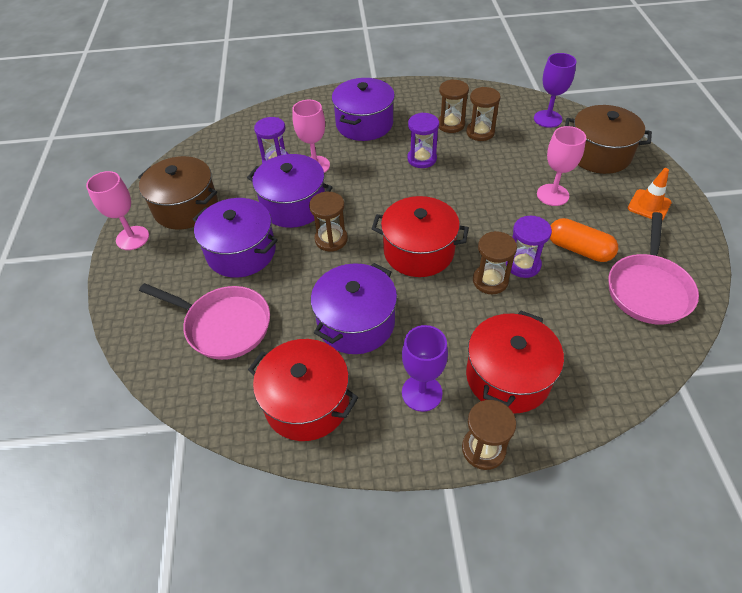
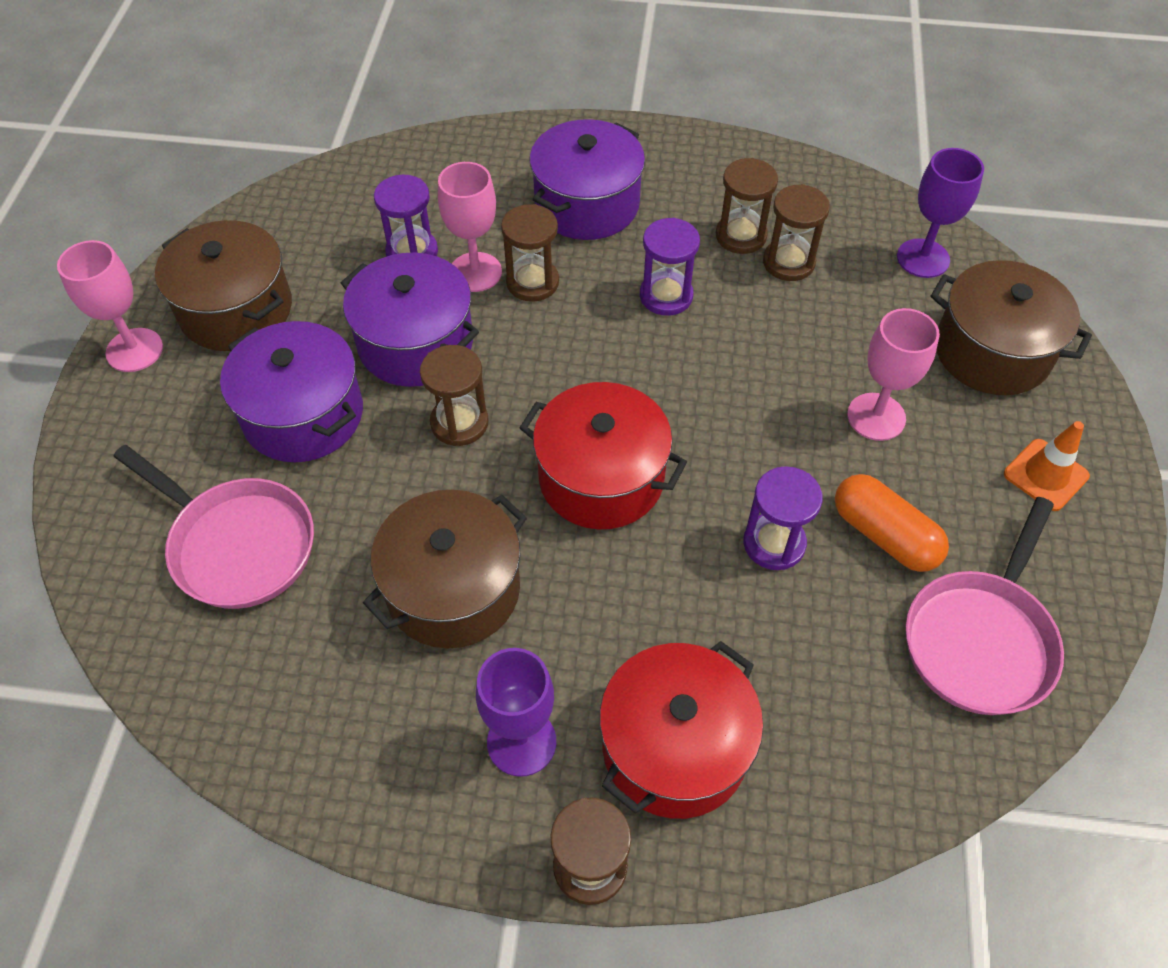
camera: 10 degrees right, 5 degrees up
(307, 402) = (330, 714): red pot -> none
(356, 323) = (453, 589): purple pot -> brown pot
(490, 281) = (706, 561): brown hourglass -> brown hourglass (532, 282)

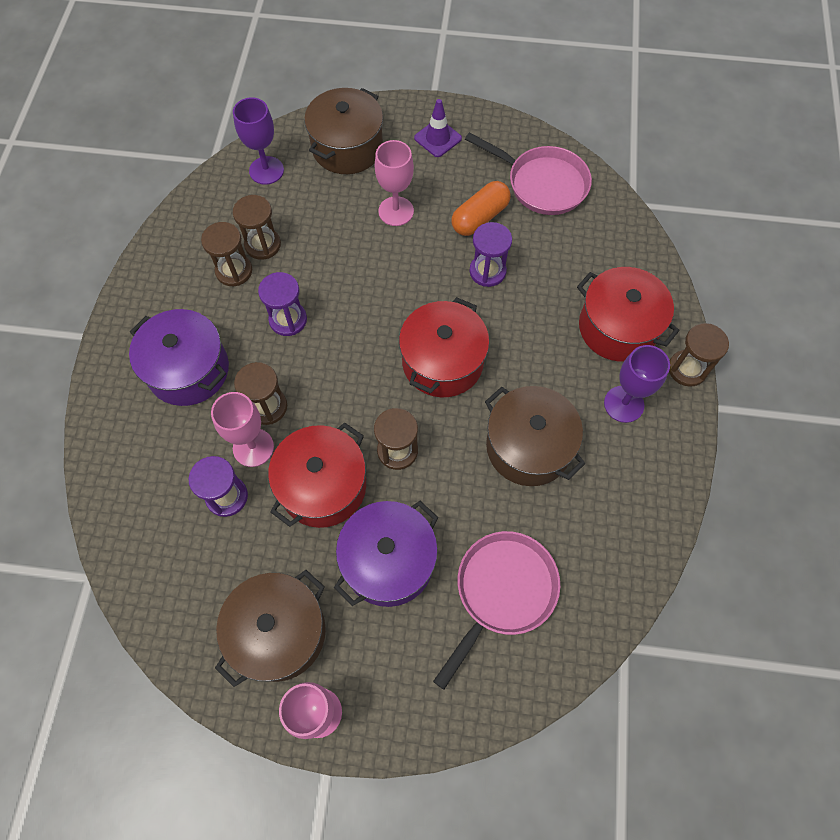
camera: 90 degrees left, 10 degrees up
(416, 343) = (323, 486): purple pot -> red pot
(1045, 475) = (437, 138): orange traffic cone -> purple traffic cone

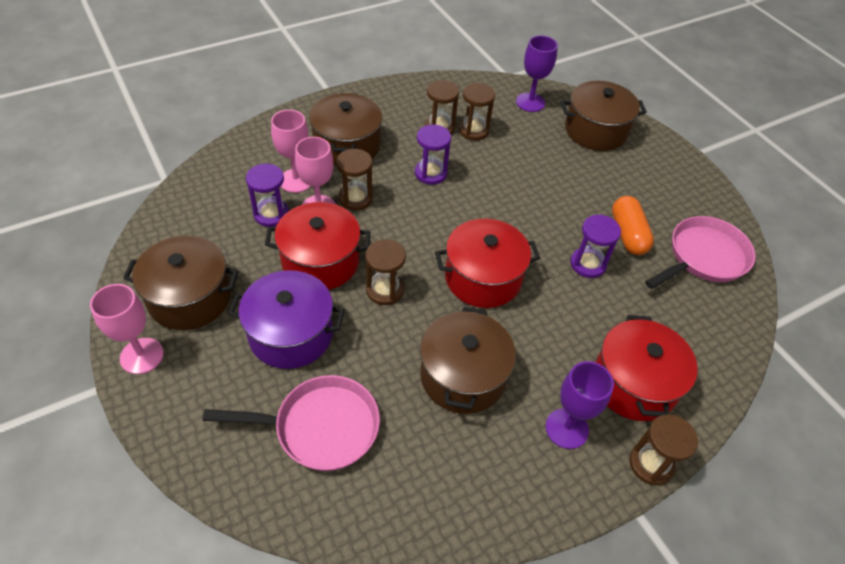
camera: 50 degrees right, 15 degrees down
(188, 370) = (347, 146): purple pot -> brown pot
(396, 211) = (576, 183): pink goblet -> pink goblet (296, 180)
(437, 138) = (663, 174): purple traffic cone -> none
(480, 217) = (628, 234): orange capsule -> orange capsule turned 75 degrees clockwise
(542, 184) = (704, 257): pink pan -> pink pan turned 120 degrees counterclockwise

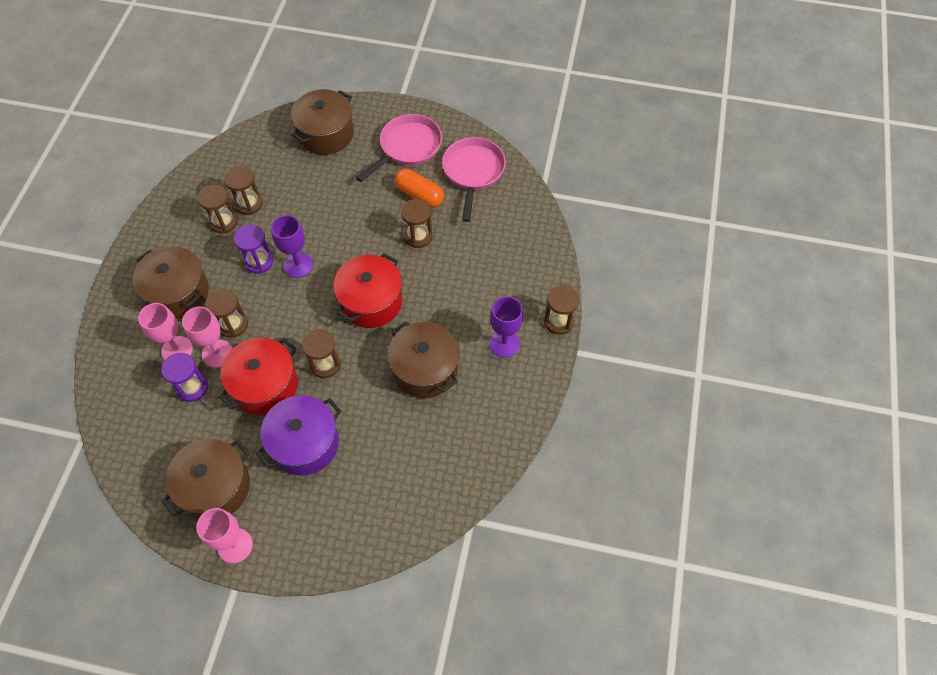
camera: 45 degrees left, 10 degrees up
(320, 427) = (386, 472): pink pan -> pink pan (408, 147)
(530, 102) = (260, 147): purple goblet -> purple goblet (298, 265)
(587, 264) = (418, 236): purple hourglass -> brown hourglass
(634, 383) = (511, 286): red pot -> none

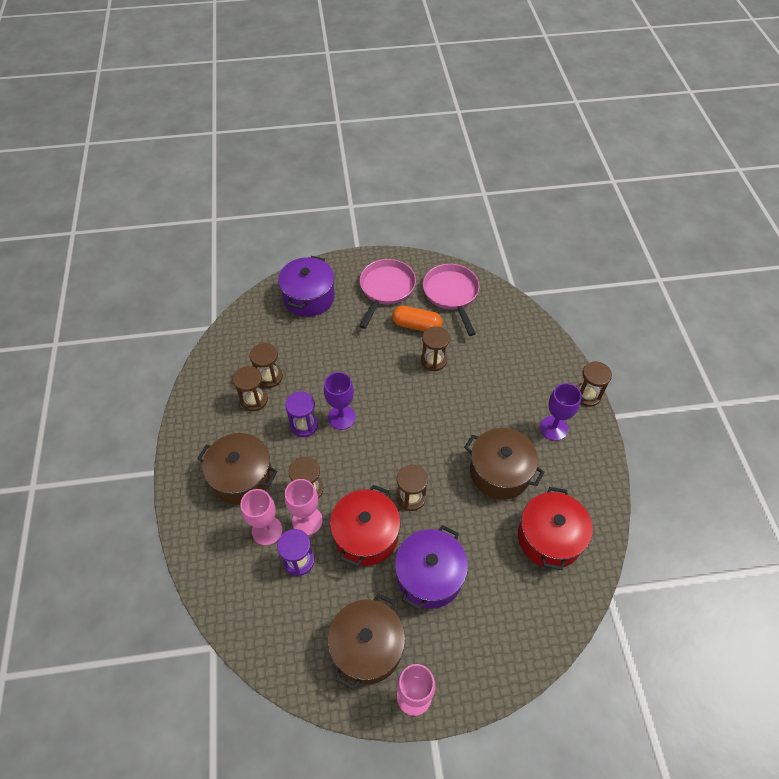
camera: 20 degrees left, 5 degrees down
(326, 134) = (309, 297): brown pot -> purple pot
(371, 301) = (422, 429): red pot -> red pot (549, 538)

